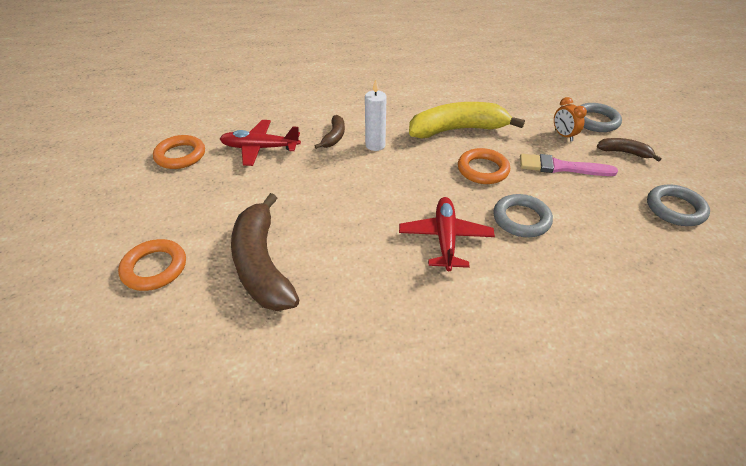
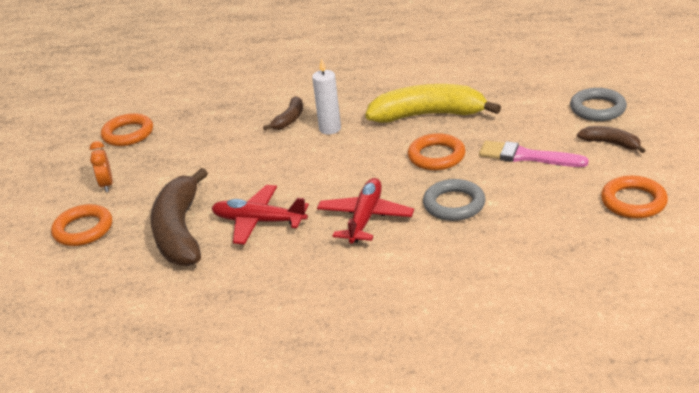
camera: 15 degrees right, 10 degrees down
(260, 148) = (208, 129): red plane -> red plane (258, 221)
(563, 135) = (549, 124): orange clock -> orange clock (106, 185)
(675, 209) = (633, 201): grey ring -> orange ring

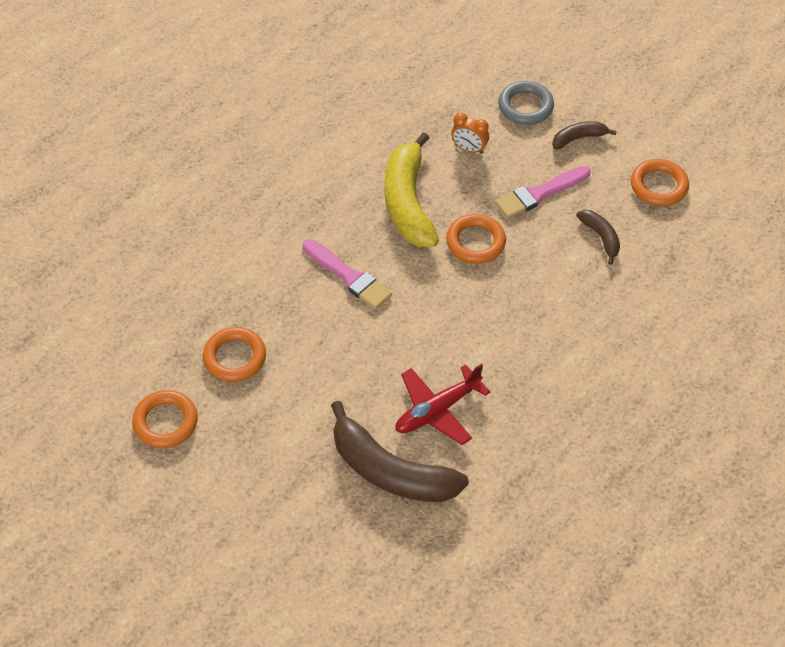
camera: 55 degrees left, 20 degrees up
(83, 229) = (305, 540): orange ring -> orange ring (235, 357)
(106, 185) = (246, 486): orange clock -> orange clock (469, 149)
(289, 119) = (296, 292): brown banana -> brown banana (601, 237)
(330, 129) = (348, 276): white candle -> pink brush
(365, 218) = (509, 341): red plane -> none
(428, 115) = (408, 202): yellow banana -> yellow banana turned 45 degrees counterclockwise
(454, 204) = (552, 279): grey ring -> none

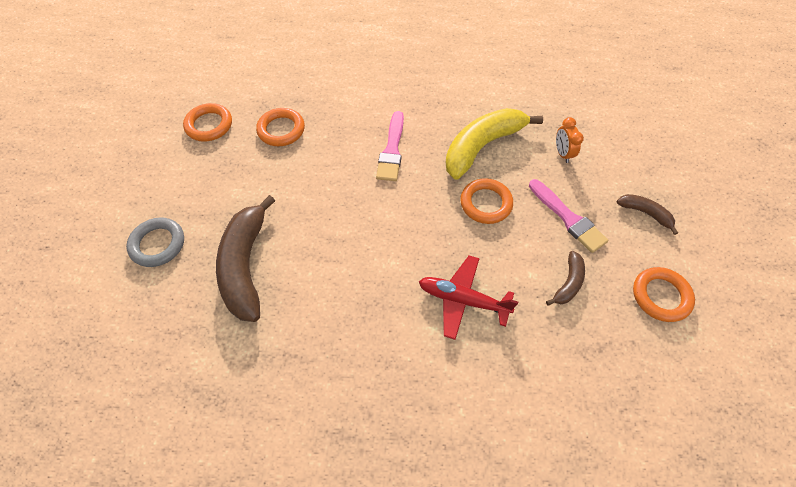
camera: 55 degrees right, 5 degrees up
(437, 410) = (318, 264): red plane -> red plane (462, 300)
(525, 106) = (636, 164): grey ring -> grey ring (158, 244)
(539, 193) = (568, 218): pink brush -> pink brush turned 150 degrees counterclockwise

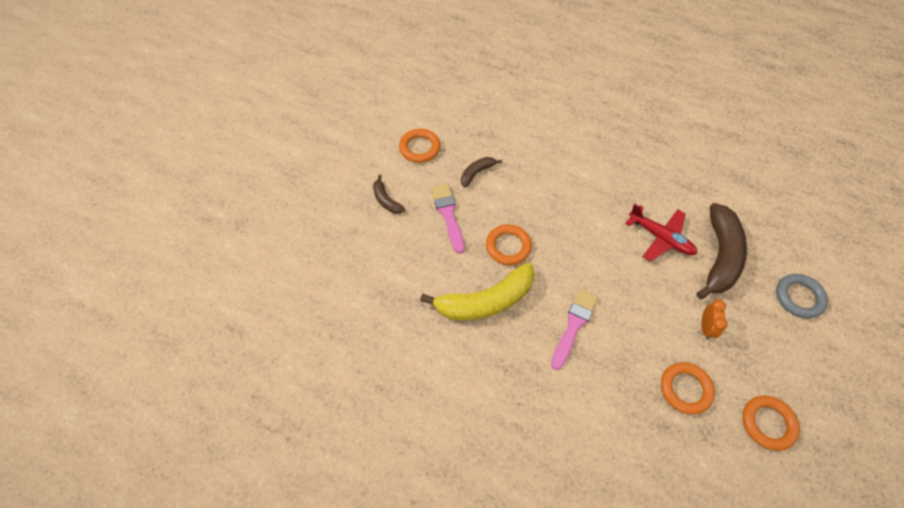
camera: 160 degrees left, 0 degrees up
(462, 300) = (557, 184): red plane -> red plane (661, 238)
(562, 153) = (416, 270): orange clock -> orange clock (706, 328)

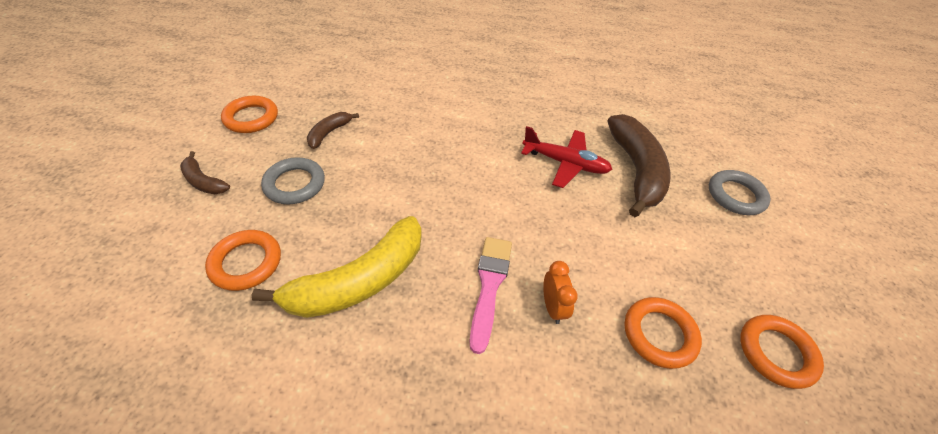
camera: 20 degrees left, 10 degrees down
(448, 215) = (294, 184): pink brush -> grey ring
(508, 246) = (381, 206): orange ring -> orange ring (246, 263)
(706, 328) = (652, 250): orange clock -> orange clock (552, 307)

